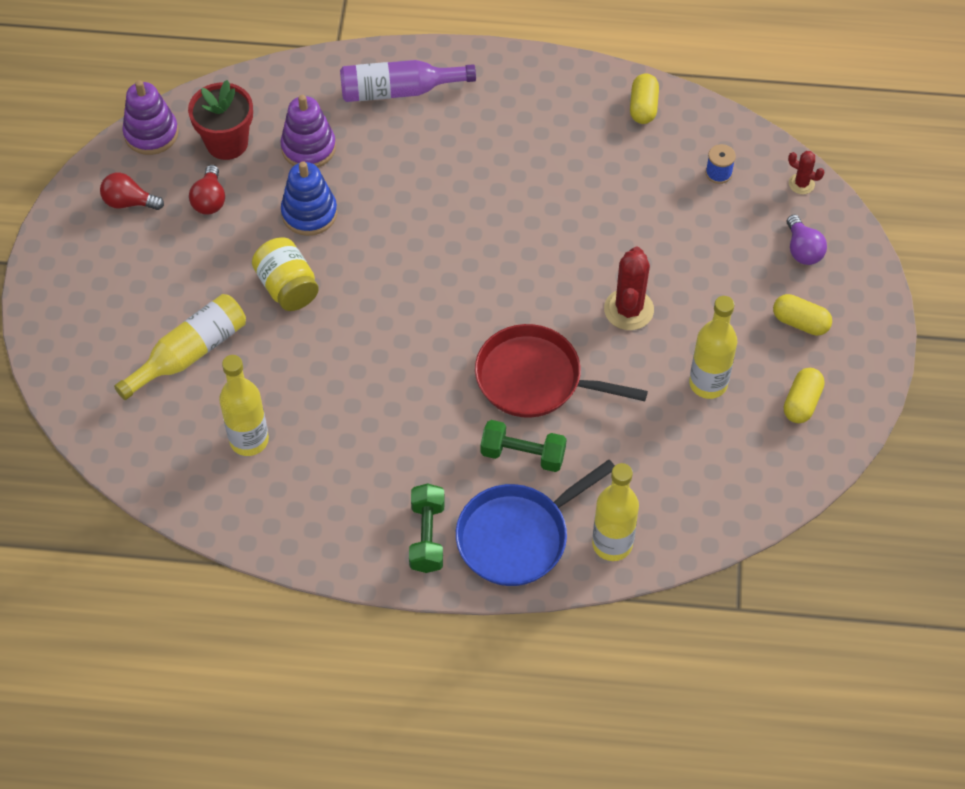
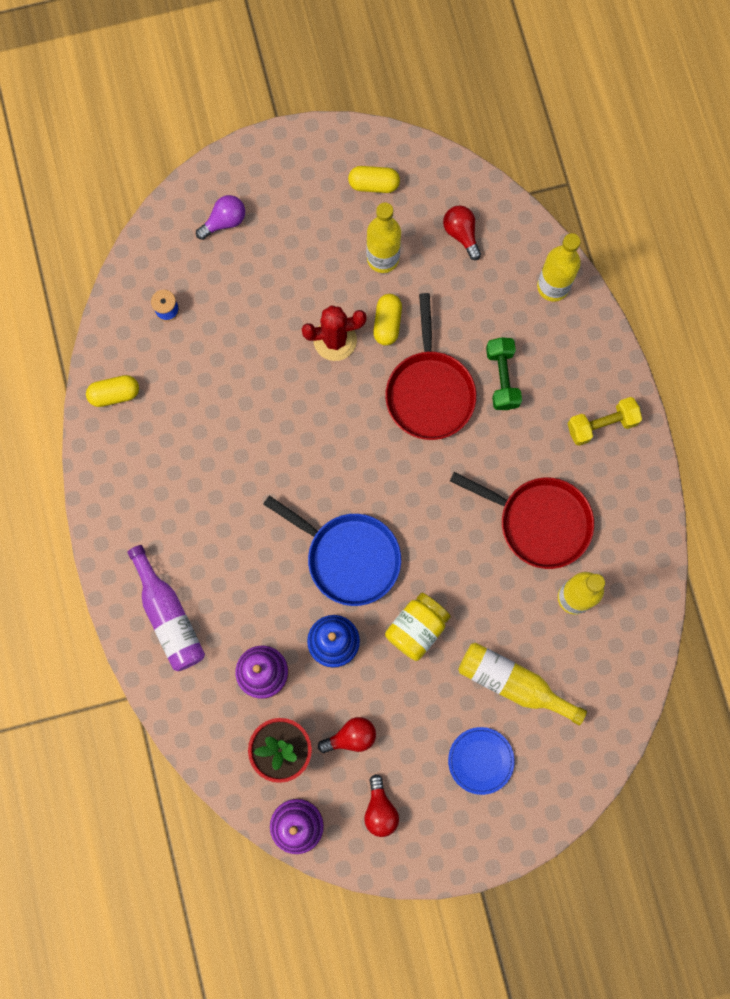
camera: 110 degrees left, 20 degrees up
(129, 300) = (480, 760): none -> blue plate
(345, 435) = (539, 522): none -> red pan
(427, 536) = (601, 425): green dumbbell -> yellow dumbbell
(517, 536) = (574, 357): blue pan -> blue pan (348, 557)
(711, 471) = (461, 234): none -> red light bulb
(800, 322) = (298, 205): yellow capsule -> yellow capsule (387, 323)
(801, 184) = (155, 240): red cactus -> none

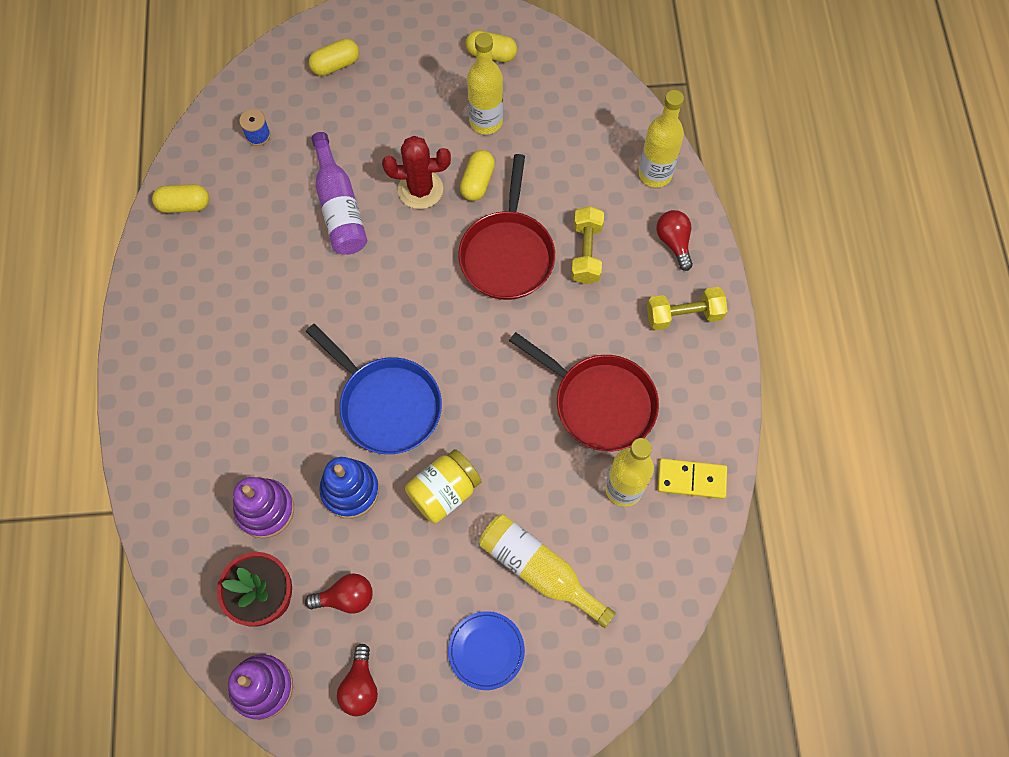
camera: 10 degrees right, 10 degrees down
(169, 616) = (180, 433): purple bottle -> purple bottle (339, 207)
(224, 221) = (335, 65): purple light bulb -> yellow capsule
(461, 234) = (570, 111): red light bulb -> red light bulb (674, 242)
(502, 378) = (586, 252): green dumbbell -> yellow dumbbell
(632, 579) = (691, 479): none -> yellow domino

